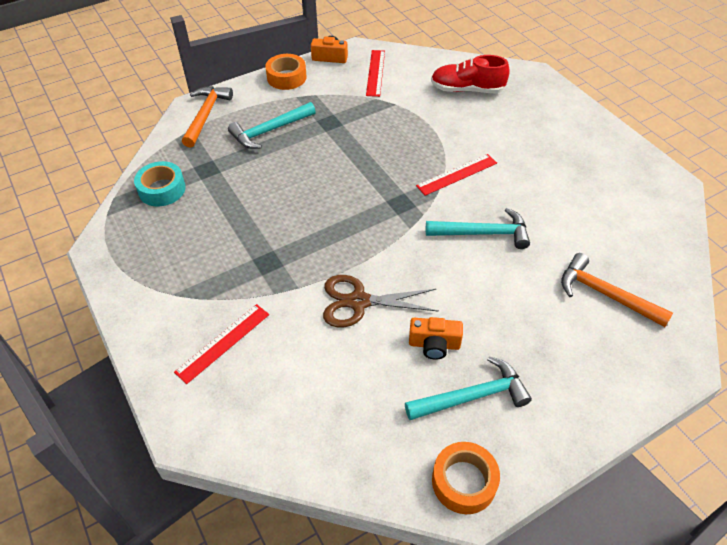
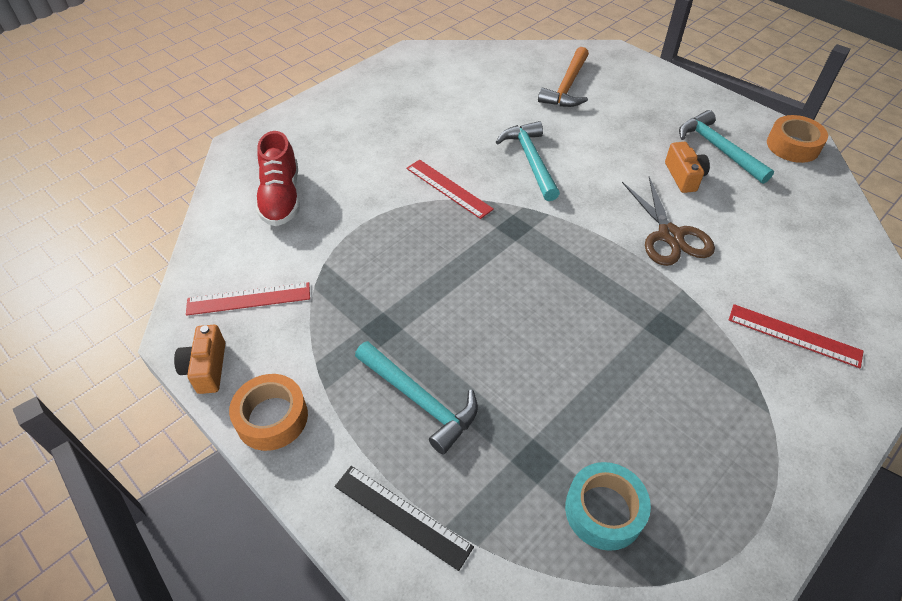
camera: 105 degrees left, 0 degrees up
(206, 115) = (402, 516): orange hammer -> black ruler

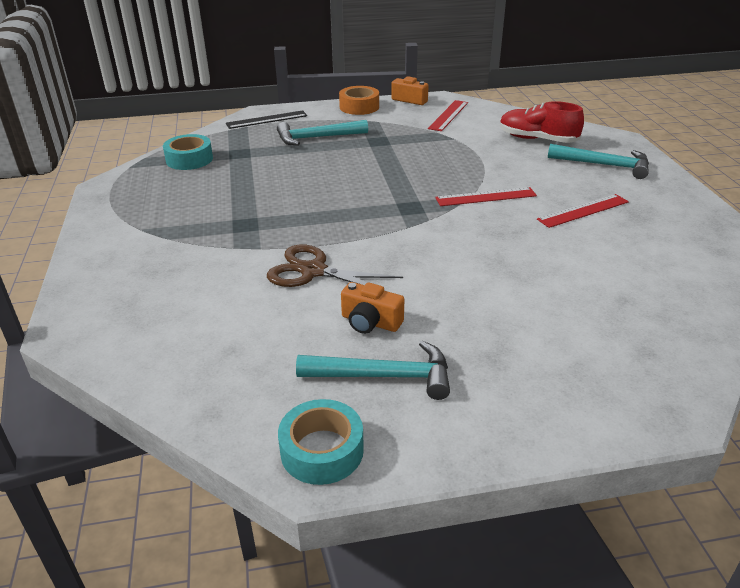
camera: 125 degrees right, 15 degrees down
(530, 160) = (486, 245): turquoise hammer -> turquoise hammer (604, 165)
(567, 87) = (605, 324): orange hammer -> none
(793, 146) = (322, 450): orange tape -> turquoise tape
(794, 335) = (157, 272): red ruler -> red ruler (583, 211)

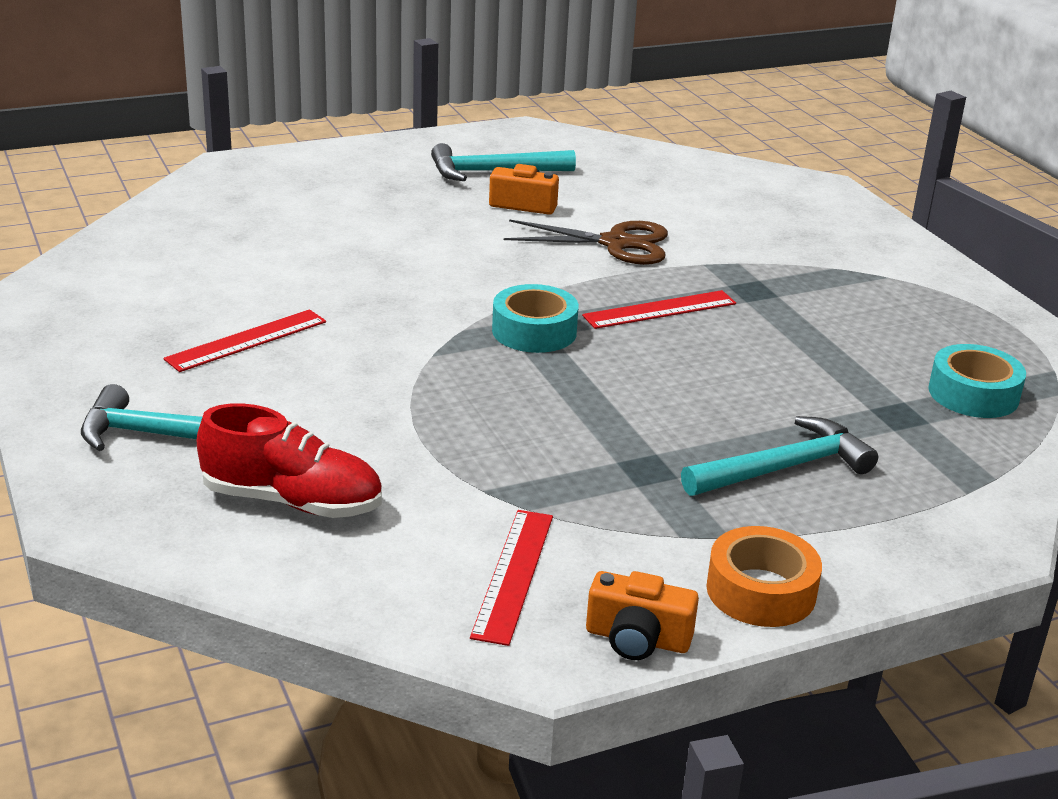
camera: 165 degrees right, 5 degrees down
(266, 119) = (946, 518): black ruler -> none
(322, 450) = (526, 137): turquoise tape -> turquoise tape (534, 331)
(486, 197) = (406, 354): red ruler -> red ruler (660, 310)

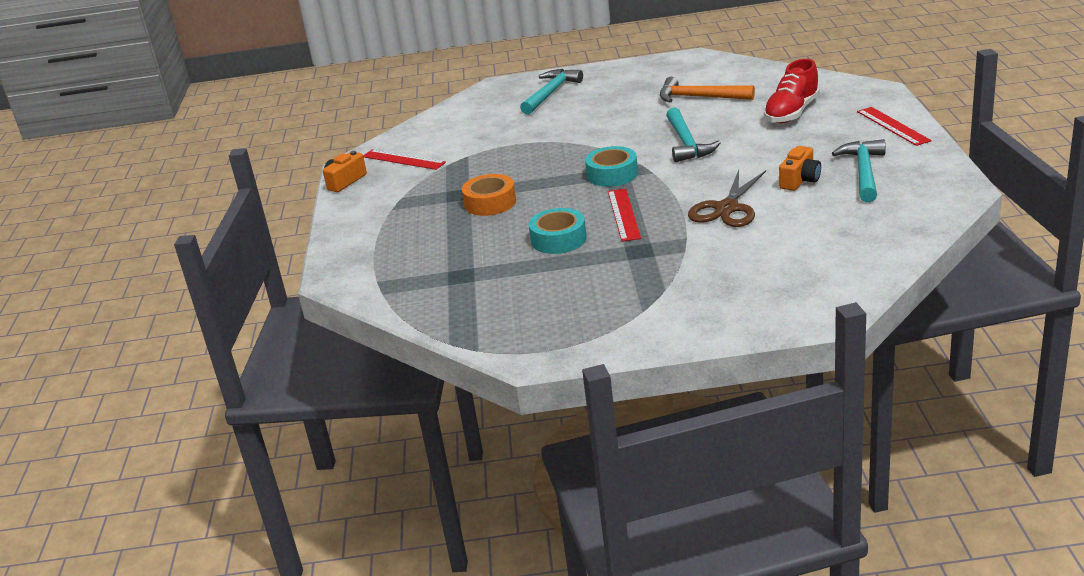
camera: 115 degrees right, 0 degrees up
(228, 284) = (699, 97): none -> orange hammer
(247, 340) = (633, 104): red ruler -> red ruler (893, 126)
(292, 501) = (485, 118): red shoe -> red shoe (791, 113)
(761, 591) = (350, 211): orange tape -> orange tape (490, 203)
(783, 468) = (434, 230): turquoise hammer -> turquoise hammer (686, 143)
(973, 394) = (467, 308): turquoise tape -> turquoise tape (558, 239)

